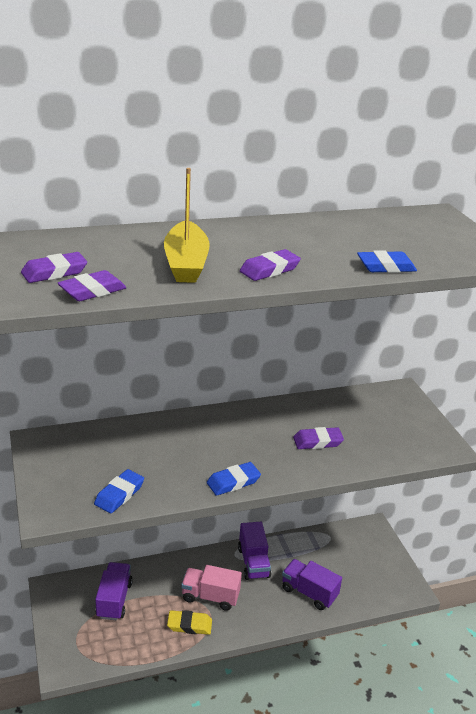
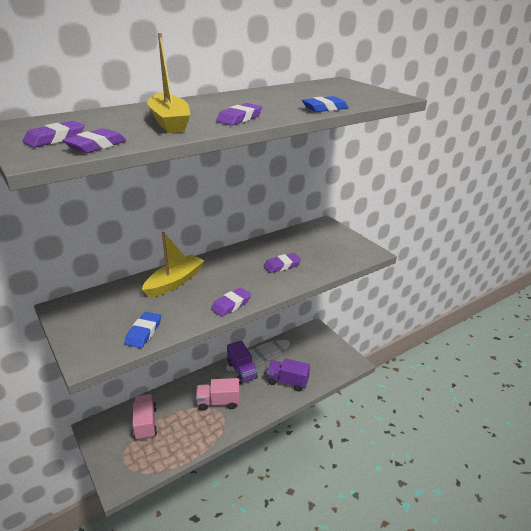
camera: 15 degrees left, 0 degrees up
(114, 600) = (145, 423): purple truck -> pink truck
(176, 436) = (175, 282): none -> yellow boat
(189, 625) = (209, 426): yellow eraser -> none
(233, 482) = (231, 304): blue eraser -> purple eraser

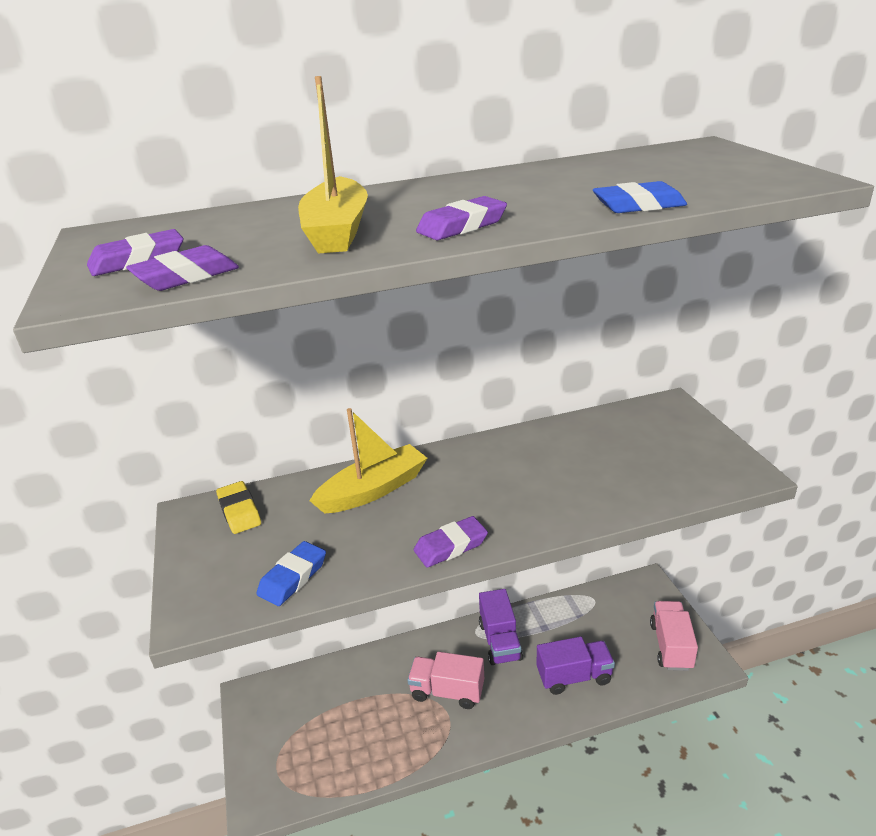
camera: 20 degrees right, 0 degrees up
(94, 303) = (239, 511): none -> yellow eraser
(145, 423) = (325, 705): pink truck -> pink truck (671, 646)
(282, 265) = (564, 480): purple eraser -> none
(287, 381) = (574, 676): purple truck -> purple truck turned 135 degrees clockwise

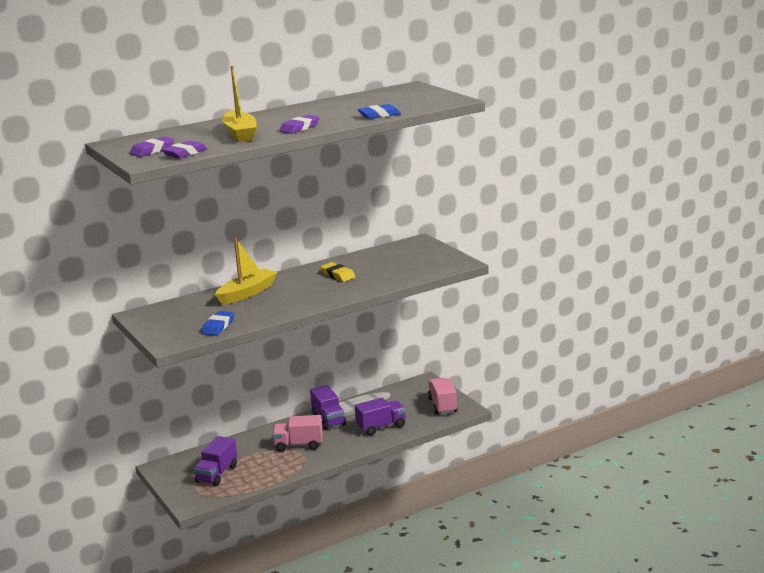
camera: 15 degrees left, 10 degrees down
(239, 511) = (168, 310): yellow eraser -> yellow eraser (337, 275)
(317, 734) = (217, 474): none -> purple truck
(451, 546) = (302, 306): purple eraser -> none

